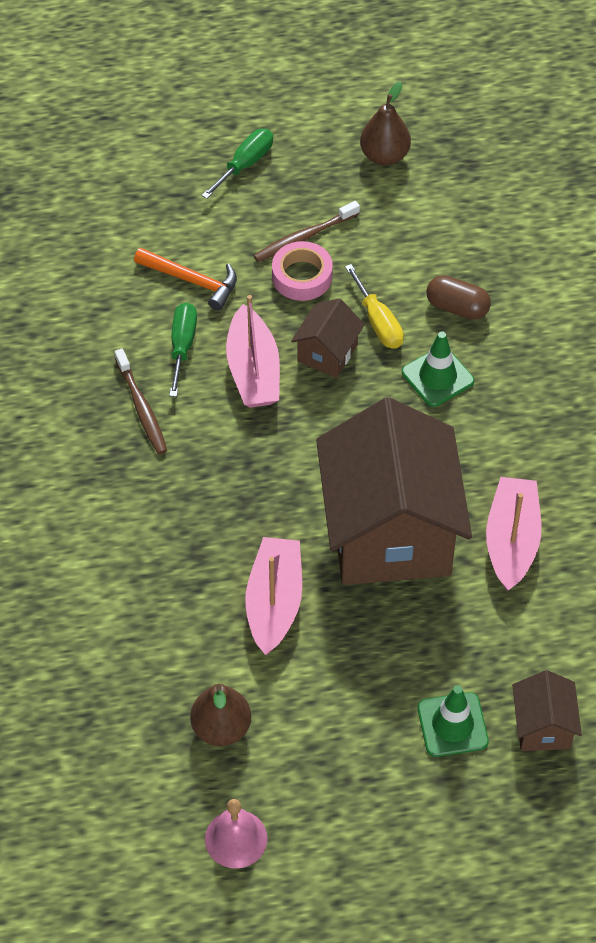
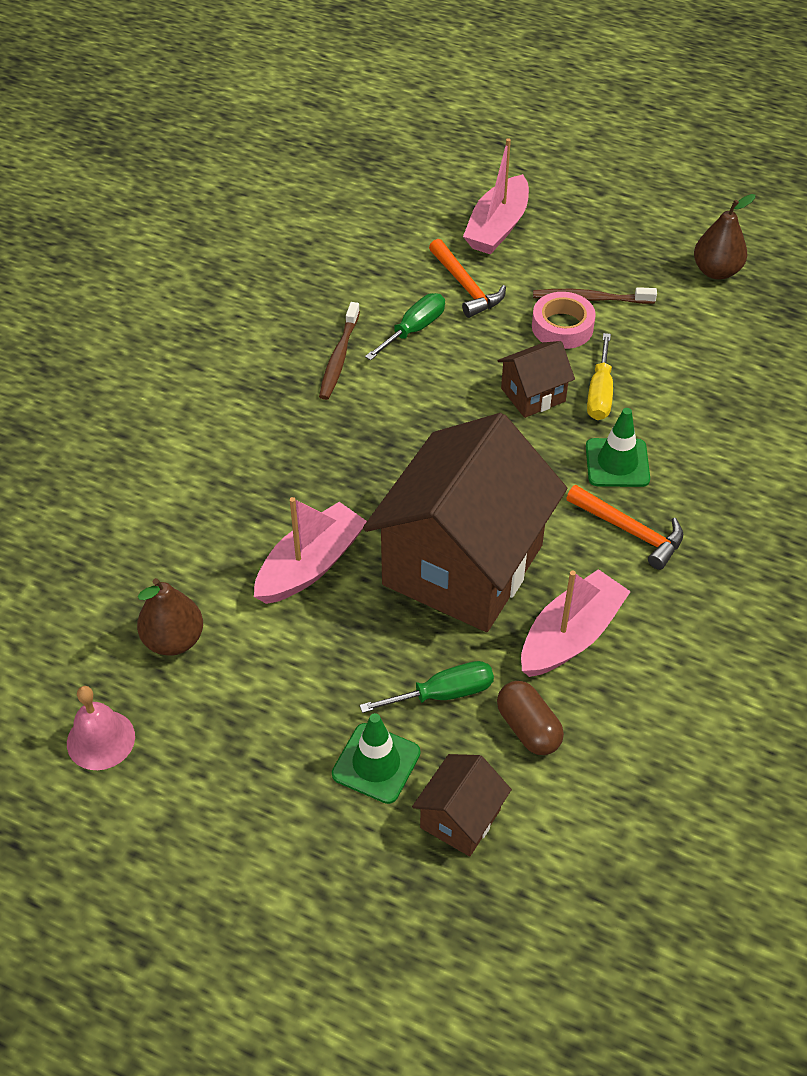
camera: 35 degrees right, 5 degrees down
(245, 164) = (587, 224): green screwdriver -> green screwdriver (443, 694)
(253, 370) = (457, 376): pink boat -> pink boat (497, 227)
(457, 307) = (683, 417): brown capsule -> brown capsule (528, 728)
(489, 429) = (629, 531): none -> orange hammer

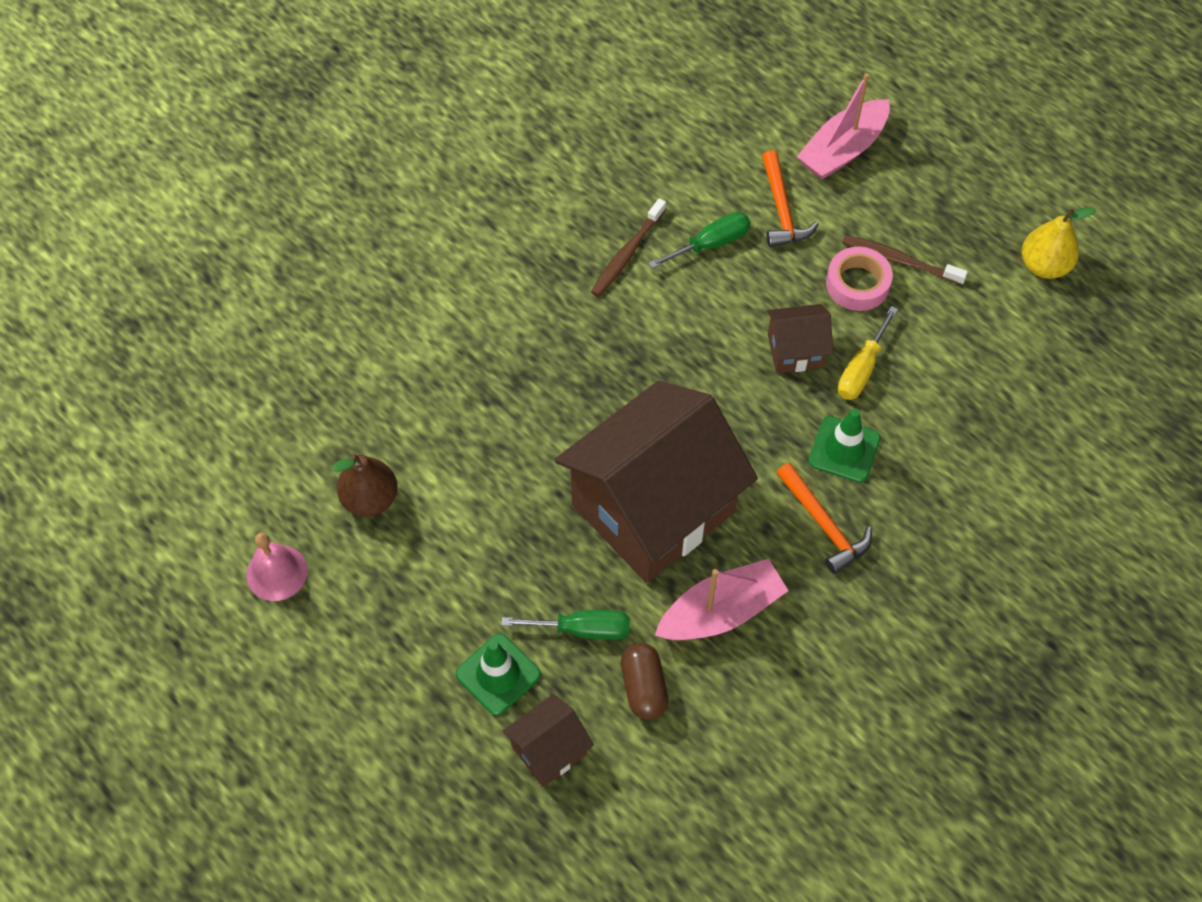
camera: 20 degrees right, 10 degrees up
(310, 565) = (516, 464): pink boat -> none
(716, 271) = (1044, 266): brown pear -> yellow pear

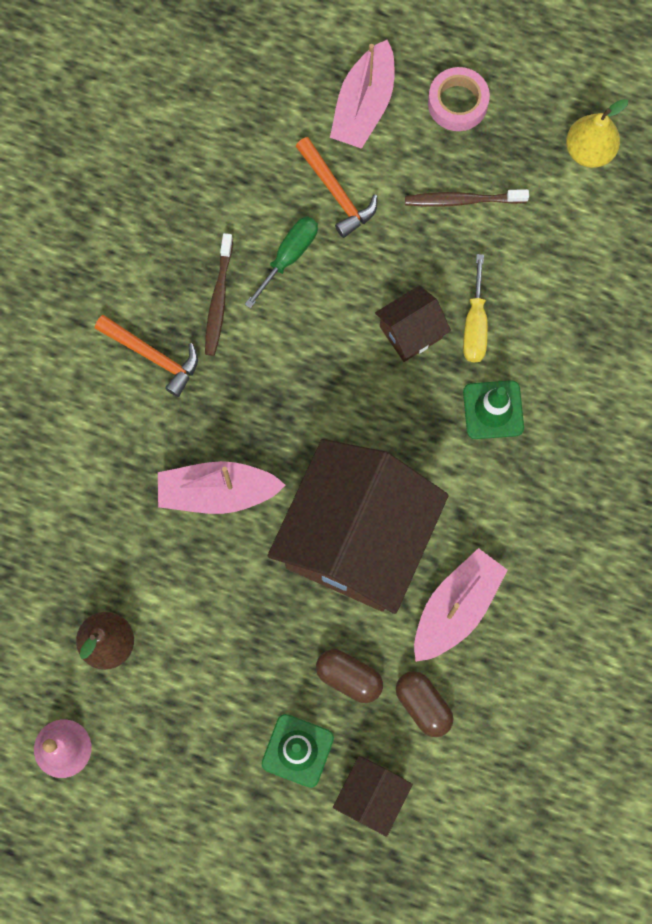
camera: 25 degrees left, 15 degrees up
(541, 412) = (217, 492): none -> pink boat
(583, 629) = (349, 677): green screwdriver -> brown capsule
(823, 524) = (506, 488): orange hammer -> orange hammer (152, 356)
(857, 284) = (436, 240): pink tape -> pink tape (457, 103)

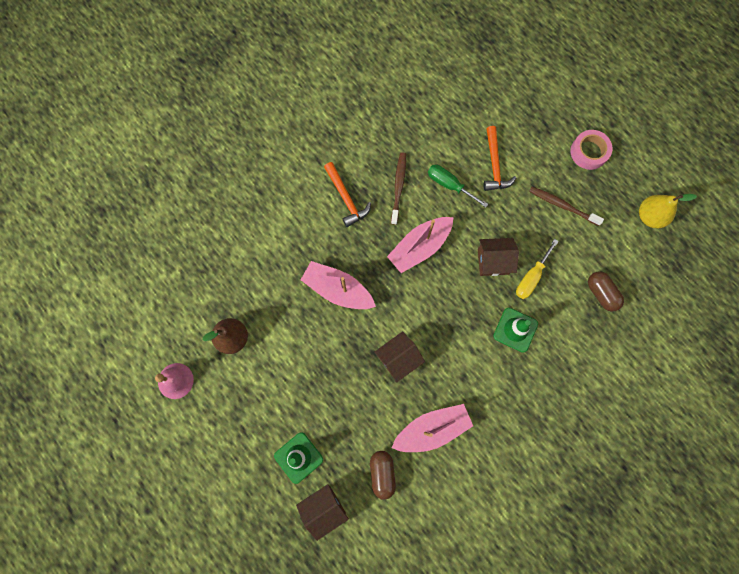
camera: 30 degrees right, 0 degrees up
(219, 299) = (398, 187): brown toothbrush -> brown toothbrush turned 150 degrees clockwise
(289, 256) = (449, 185): green screwdriver -> green screwdriver turned 120 degrees counterclockwise
(349, 677) = (350, 433): brown capsule -> brown capsule (601, 293)
(356, 540) = (398, 359): brown house -> brown house, size x0.43
(364, 105) = (536, 126): pink boat -> pink boat (420, 247)

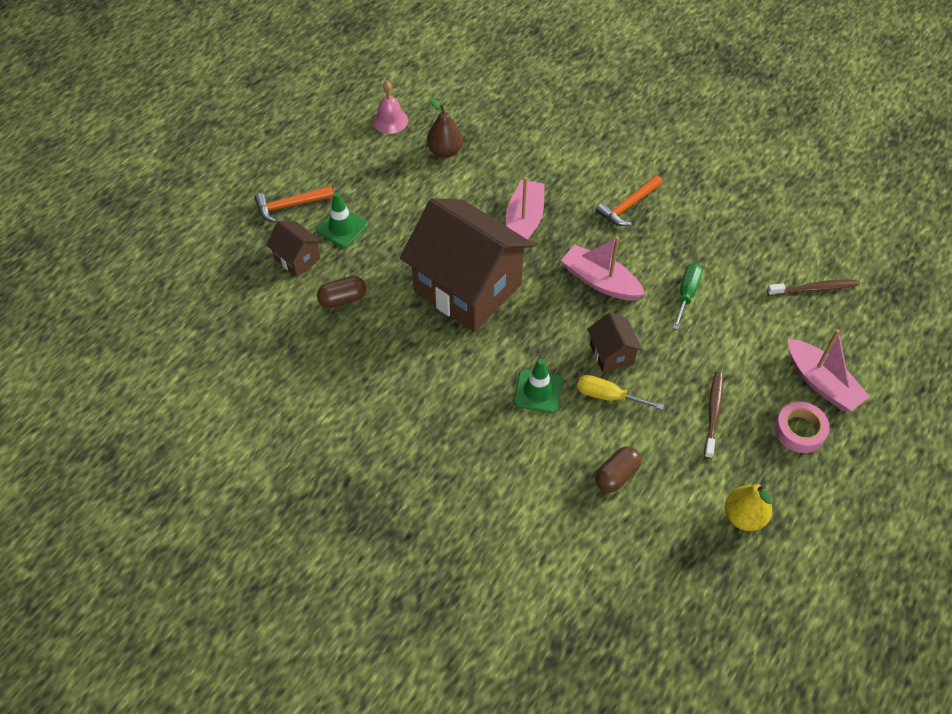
camera: 75 degrees right, 20 degrees down
(398, 187) = (662, 248): brown toothbrush -> brown toothbrush (813, 289)
(398, 359) = (467, 288): brown house -> brown house, size x2.31
(431, 429) = (400, 333): pink boat -> pink boat (821, 383)
(494, 165) = (733, 333): orange hammer -> orange hammer (290, 205)

